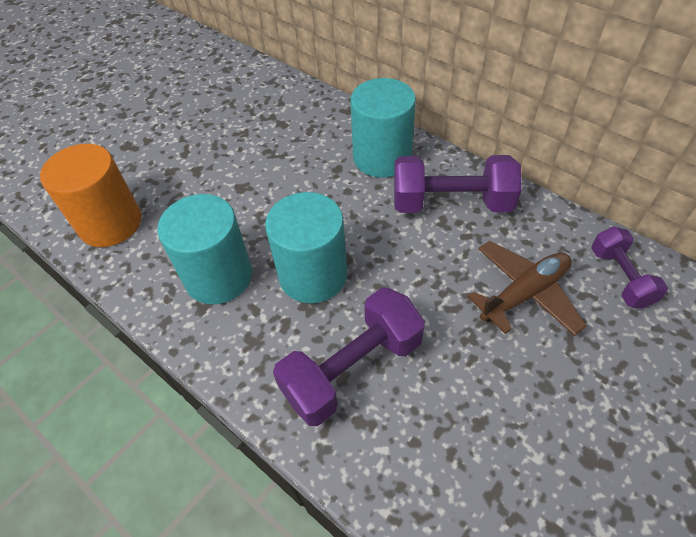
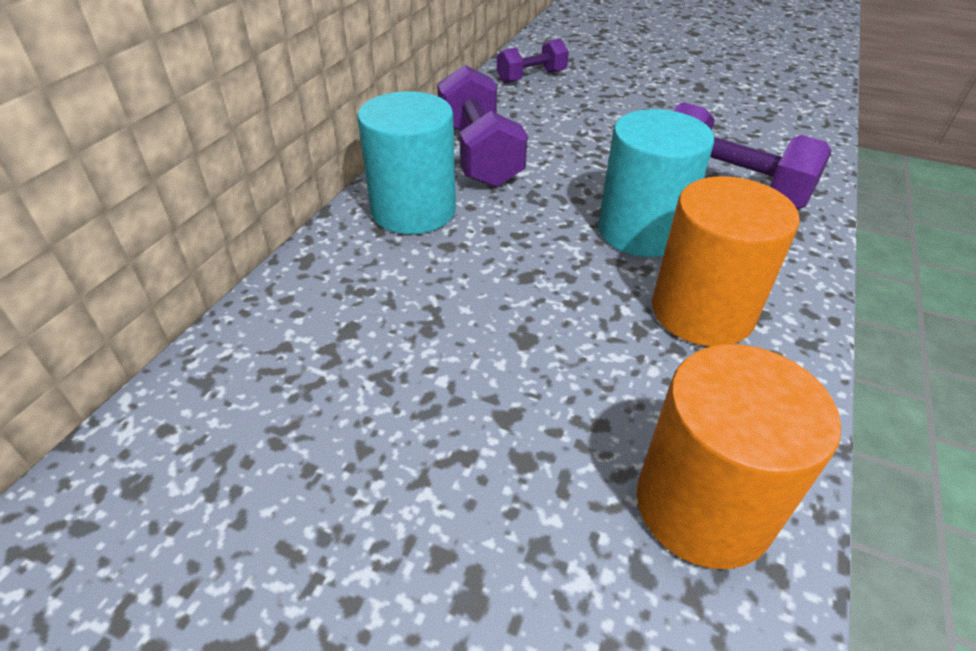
camera: 110 degrees left, 10 degrees down
(218, 276) = (702, 312): turquoise cylinder -> orange cylinder
(524, 294) = (576, 113): brown plane -> none

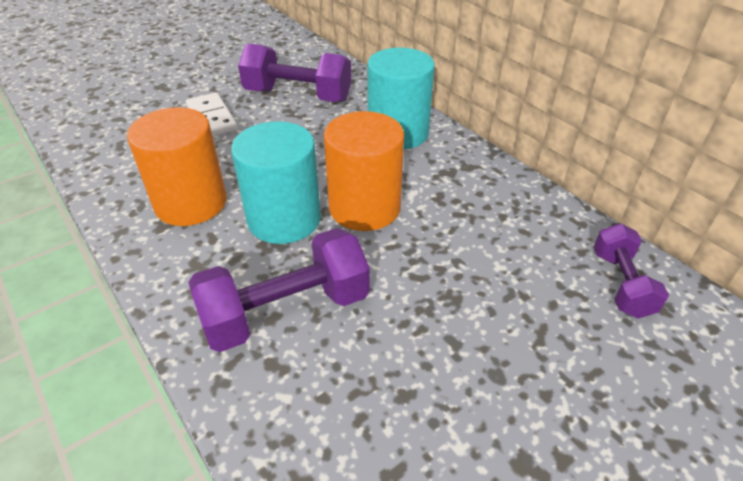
camera: 120 degrees right, 0 degrees up
(479, 155) = (454, 183): purple dumbbell -> purple dumbbell (298, 96)
(520, 409) = (212, 118): none -> white domino
(703, 505) = (113, 142): orange cylinder -> orange cylinder (364, 207)

